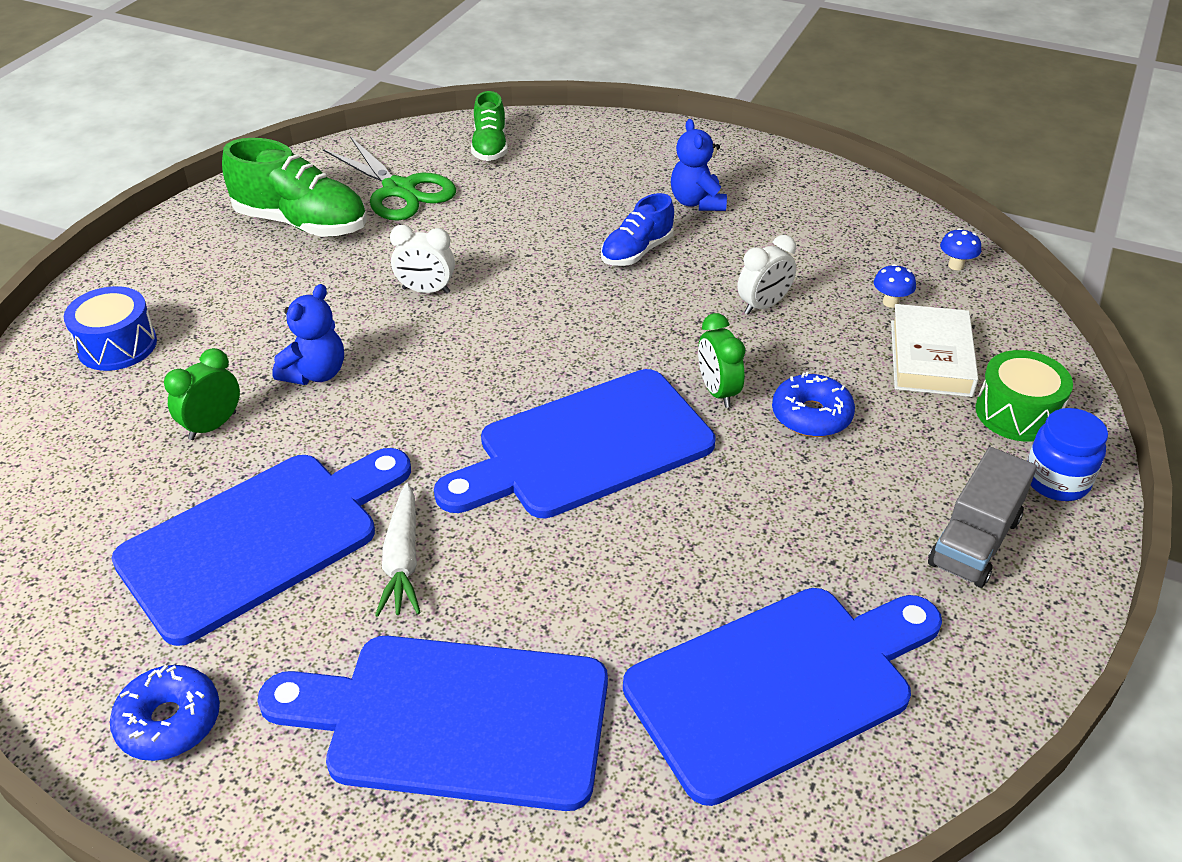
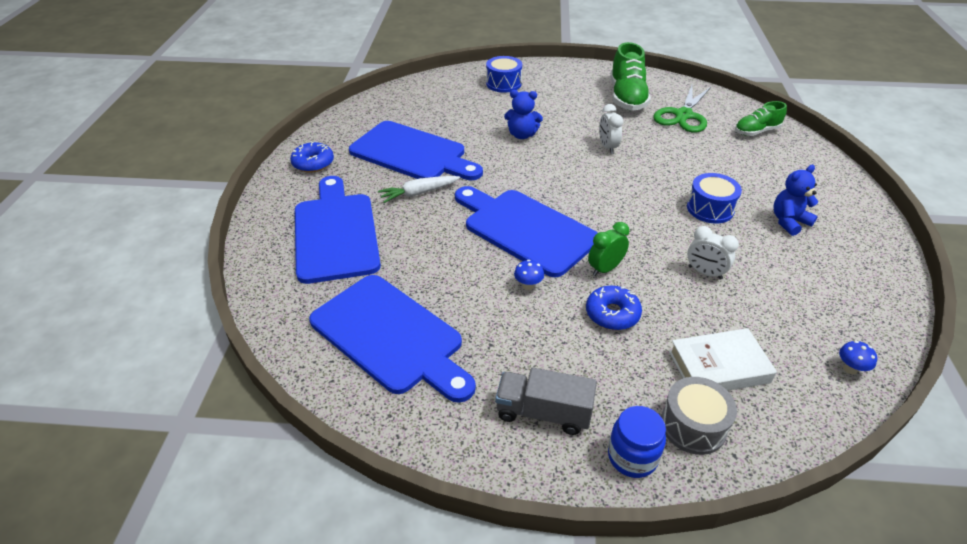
camera: 70 degrees right, 0 degrees up
(212, 426) = (471, 121): green clock -> none
(637, 252) = (710, 209): blue shoe -> blue drum
(890, 302) = (766, 336): blue mushroom -> blue mushroom (528, 286)
(1017, 413) = (693, 426): green drum -> grey drum

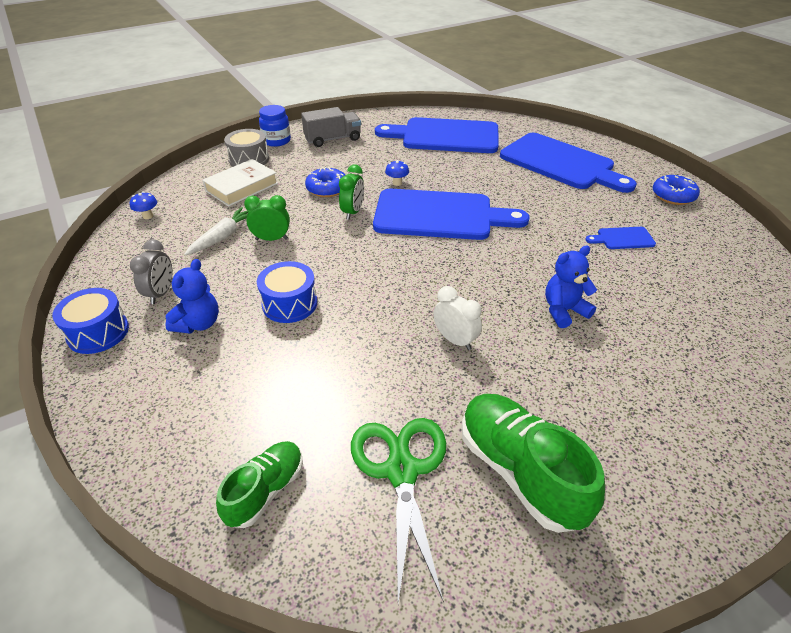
camera: 145 degrees right, 0 degrees up
(412, 153) = (622, 238): blue cutting board -> blue cutting board, size x0.41
(418, 193) = (556, 208): white carrot -> white carrot (223, 237)
(503, 83) = (714, 399): blue drum -> blue drum (98, 332)
(705, 273) = (271, 239): white clock -> green clock
(823, 259) = (161, 293): none -> grey clock

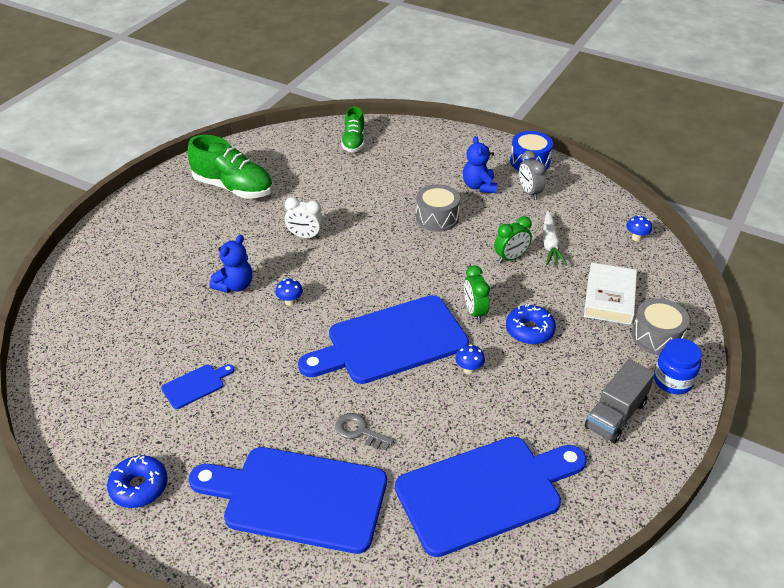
camera: 150 degrees right, 0 degrees up
(289, 304) = (437, 218): blue drum -> grey drum
(401, 471) = (295, 168): green scissors -> none
(502, 177) = (359, 431): none -> grey key
(510, 274) = (290, 302): none -> blue mushroom

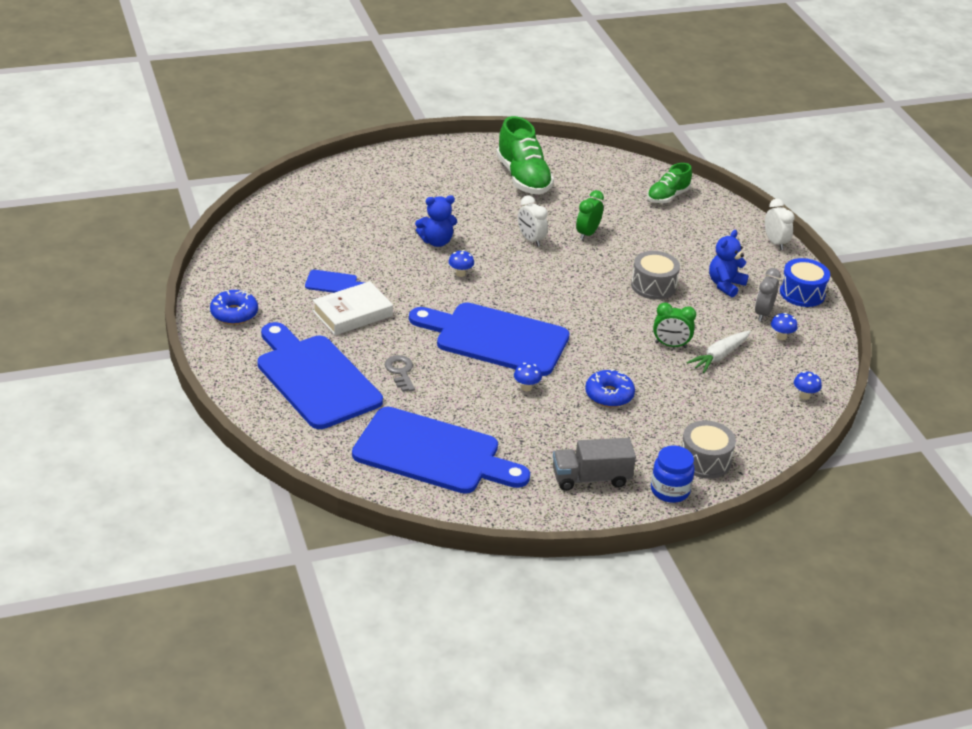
camera: 40 degrees right, 5 degrees down
(464, 135) = (775, 243): none -> white clock
(474, 312) = (585, 359): green clock -> green clock (587, 234)
(563, 202) = (781, 337): none -> blue mushroom
(609, 298) = (708, 416): white book -> white book (352, 313)

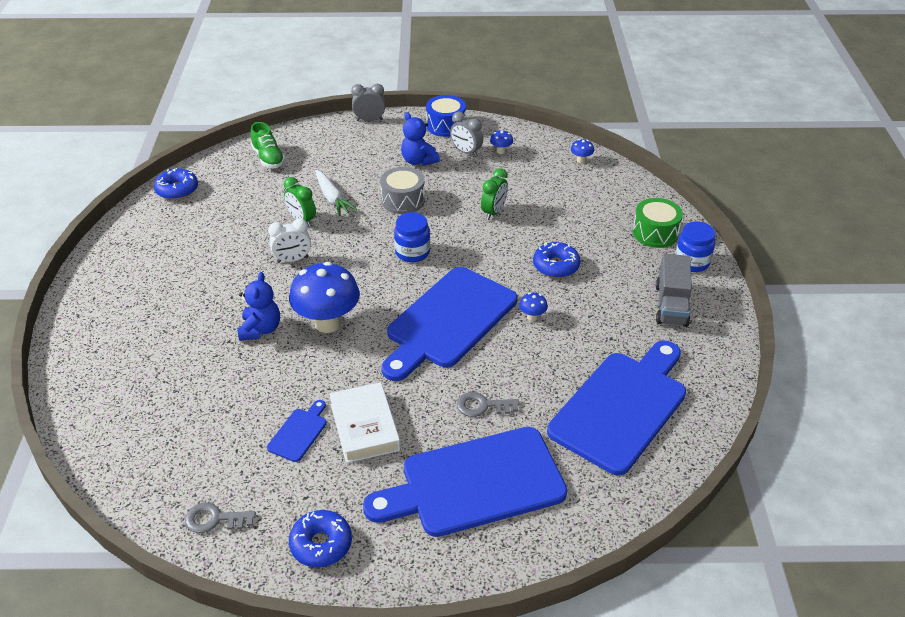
camera: 70 degrees left, 5 degrees up
(241, 263) = (214, 519): none -> grey key
(460, 273) = (328, 323): blue mushroom -> blue mushroom, size x2.41
(523, 178) = (180, 240): green shoe -> none
(578, 304) = (412, 252): none -> blue jar
(589, 160) = (177, 190): none -> blue donut
(705, 461) = (655, 233): grey drum -> green drum
(719, 356) = (517, 190): white carrot -> white carrot (332, 198)
(775, 243) = (369, 120): white clock -> grey clock

